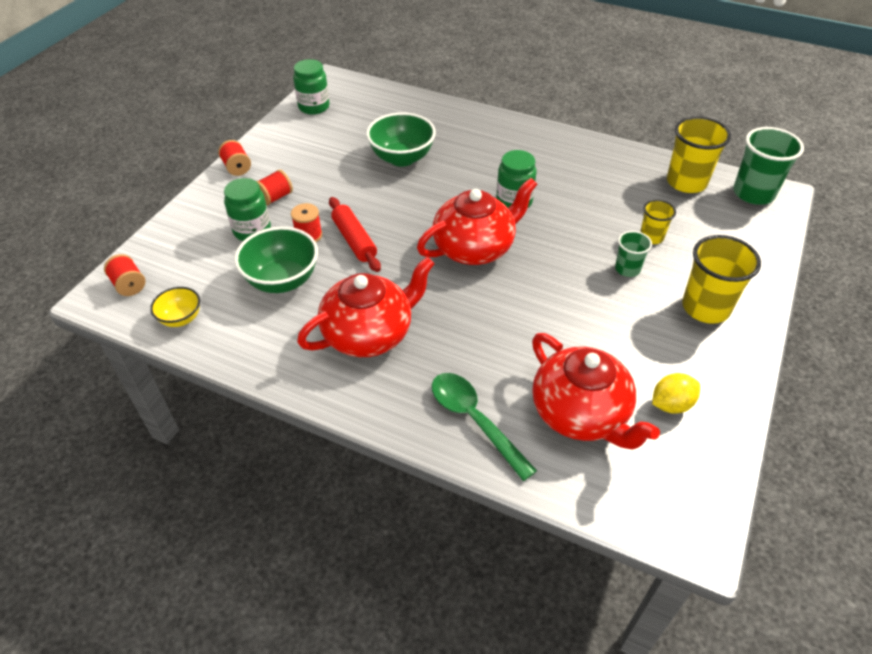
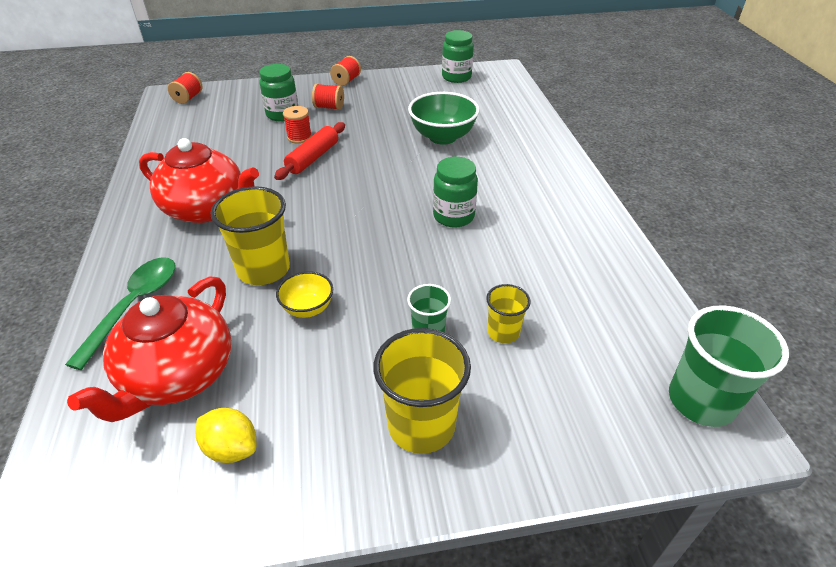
camera: 55 degrees right, 5 degrees down
(181, 318) = (168, 128): yellow bowl -> yellow bowl (308, 308)
(282, 280) = (238, 148): green bowl -> none
(475, 248) = (362, 220): red teapot -> none
(686, 182) = (640, 327): yellow cup -> yellow cup (263, 269)

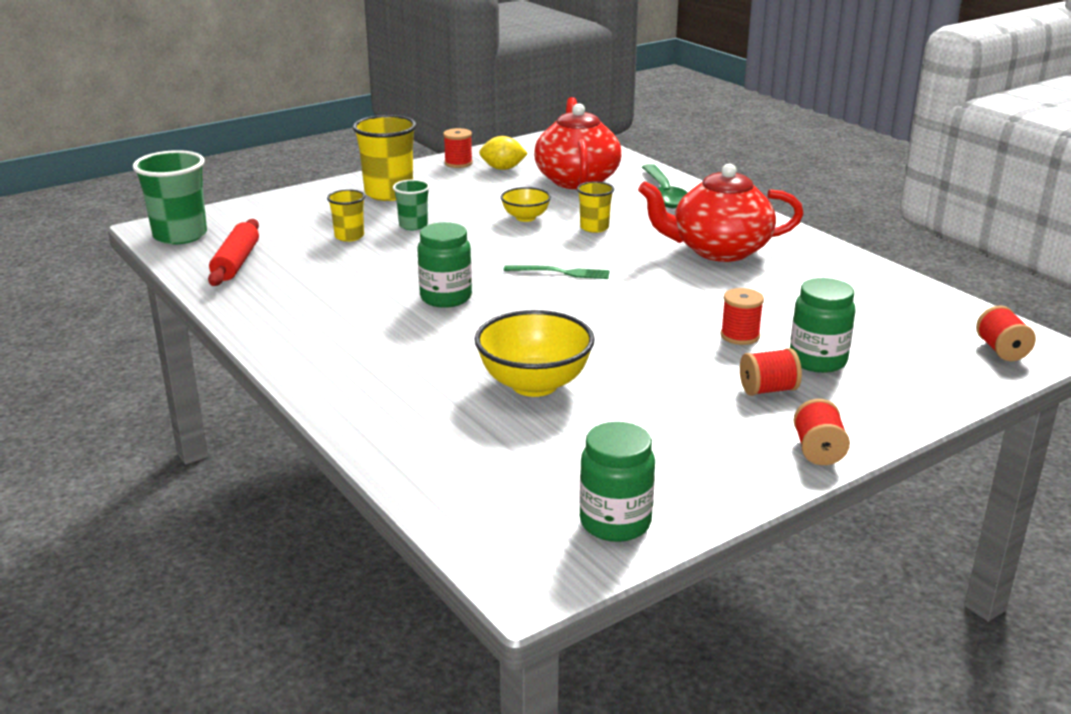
camera: 155 degrees right, 15 degrees down
(263, 269) = (594, 228): yellow cup -> yellow cup, size x0.55
(274, 497) = (458, 163): none -> red spool
(313, 158) = (682, 316): red rolling pin -> red rolling pin (236, 262)
(348, 219) = (561, 272): none -> green fork
(442, 137) = (534, 384): green bowl -> yellow bowl

